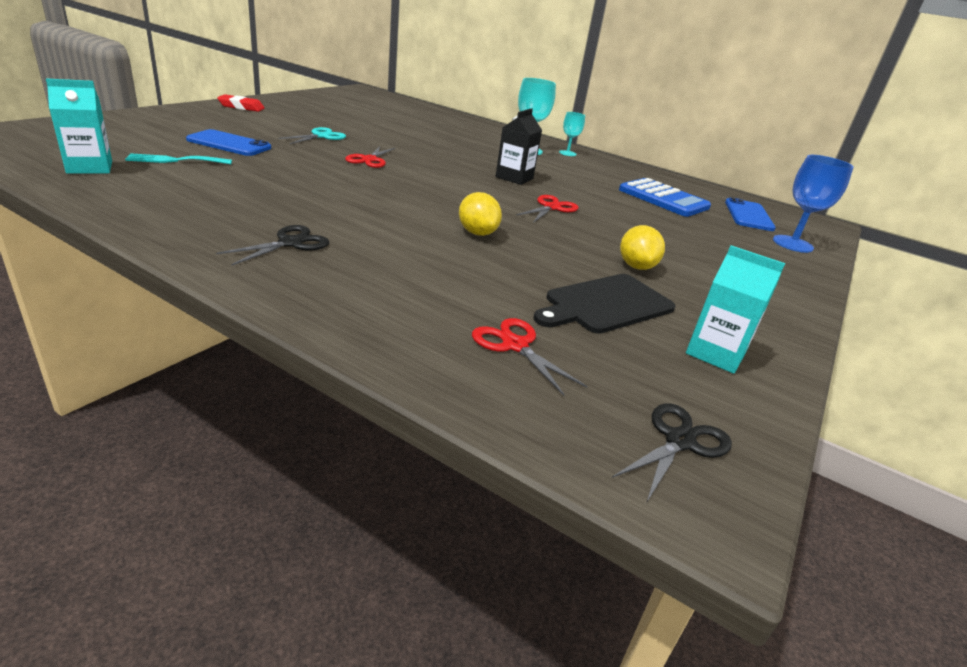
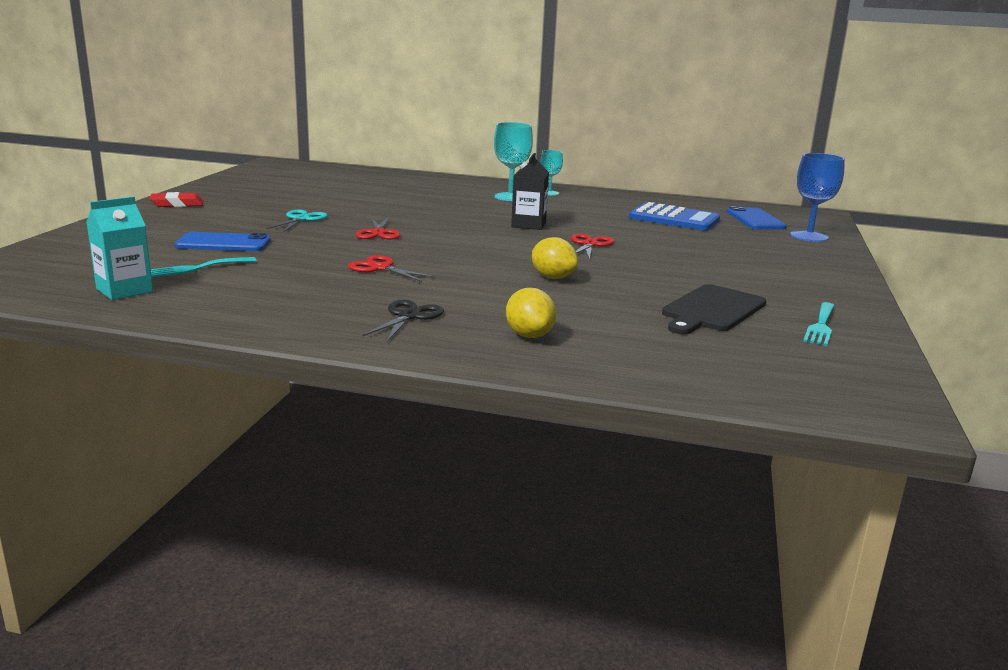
camera: 15 degrees left, 10 degrees down
(515, 345) = (676, 351): red scissors -> red scissors (380, 268)
(636, 266) = (706, 278): yellow lemon -> yellow lemon (529, 335)
(679, 441) = (845, 383): black scissors -> none
(715, 353) = (820, 326): turquoise carton -> turquoise fork

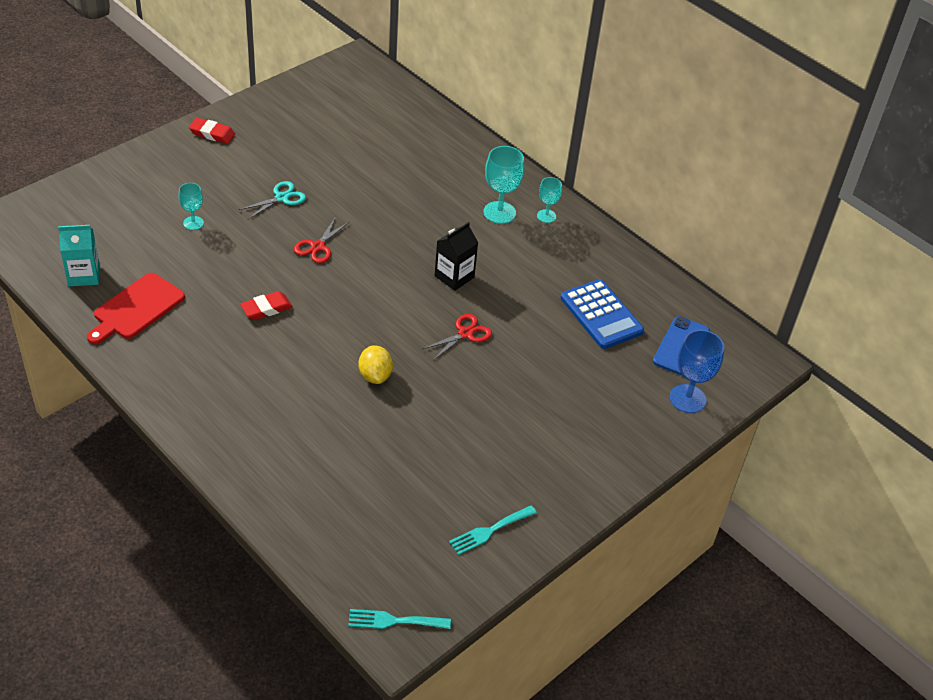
camera: 30 degrees right, 25 degrees up
(195, 268) = (146, 259): turquoise fork -> turquoise fork (394, 621)
(223, 243) = (193, 223): blue phone -> turquoise goblet
(225, 295) = (136, 308): none -> red cutting board
(380, 268) = (266, 309): red scissors -> red eraser
(409, 316) = (223, 387): black scissors -> none
(529, 335) = (274, 446): yellow lemon -> none
(712, 310) = (436, 473): black cutting board -> none

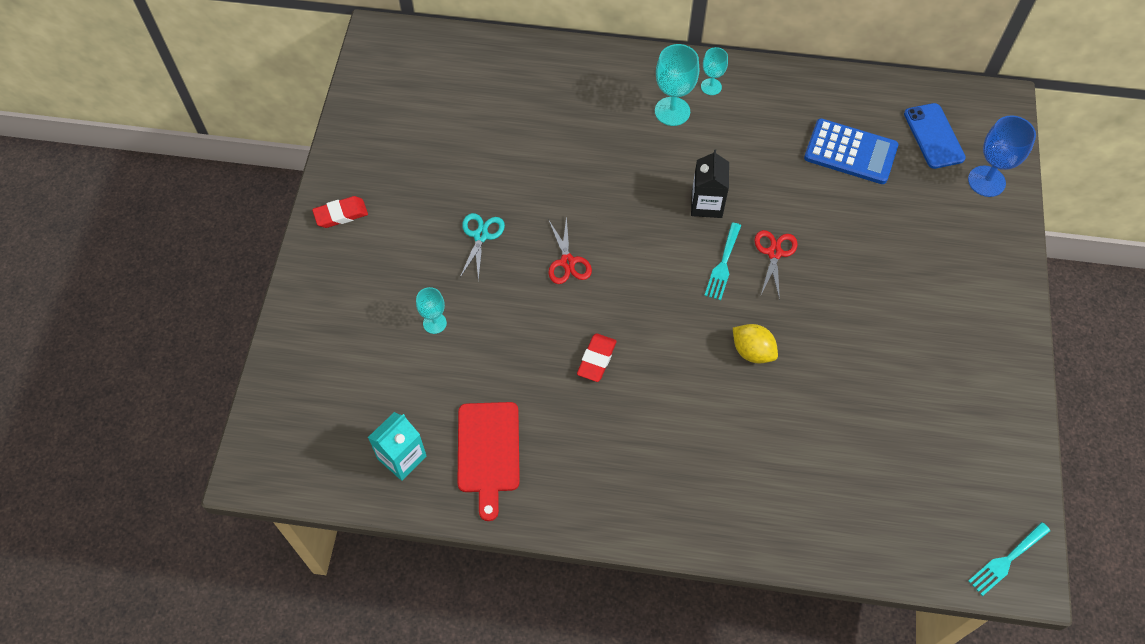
camera: 35 degrees left, 15 degrees up
(489, 531) = (983, 420): turquoise fork -> turquoise fork (723, 265)

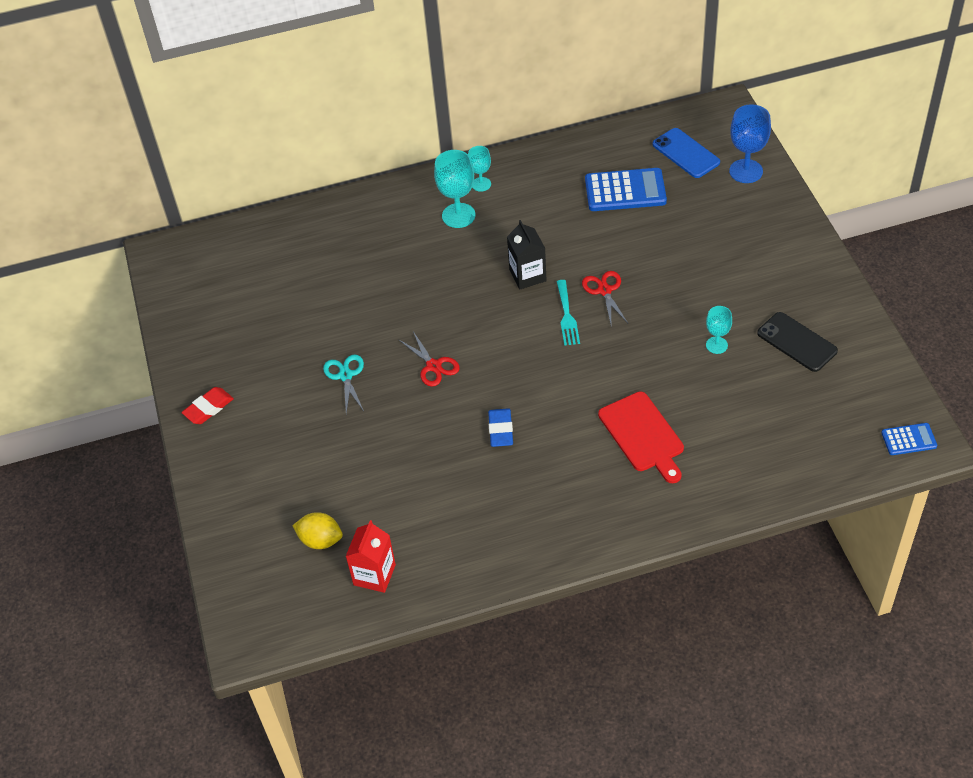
camera: 20 degrees left, 10 degrees down
(402, 457) = (374, 575): turquoise carton -> red carton
(434, 323) = (343, 459): turquoise goblet -> turquoise goblet (716, 345)
(488, 452) = (448, 539): red cutting board -> red cutting board (643, 435)
(596, 359) = (501, 430): red eraser -> blue eraser
(752, 351) = (627, 371): yellow lemon -> yellow lemon (320, 540)
(943, 396) = (797, 342): none -> black phone
(1006, 560) = (909, 439): turquoise fork -> blue calculator

